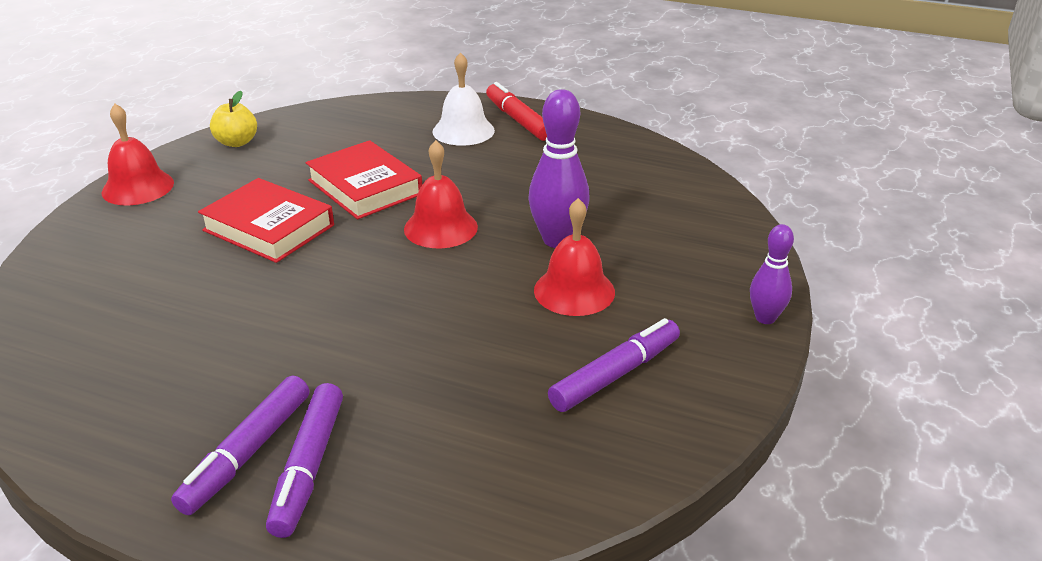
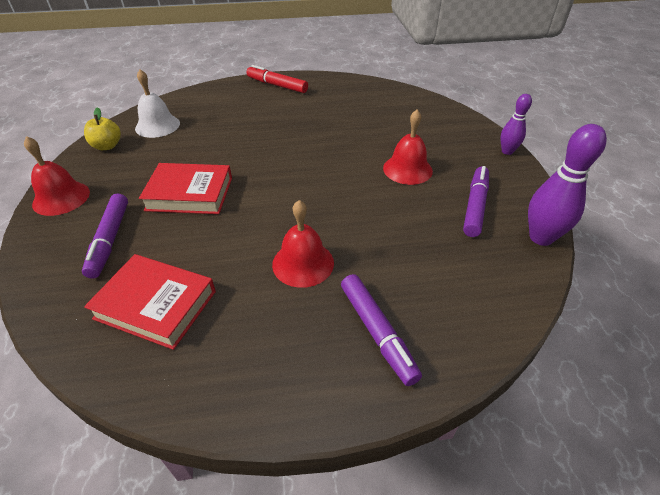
camera: 30 degrees left, 10 degrees up
(247, 453) = (331, 342): purple marker -> purple marker (110, 240)
(365, 187) = (227, 149): red book -> red book (156, 305)
(440, 228) = (298, 158): red bell -> red bell (303, 263)
(463, 131) = (252, 99): white bell -> white bell (157, 126)
(557, 240) = (369, 145): purple bowling pin -> purple bowling pin (541, 237)

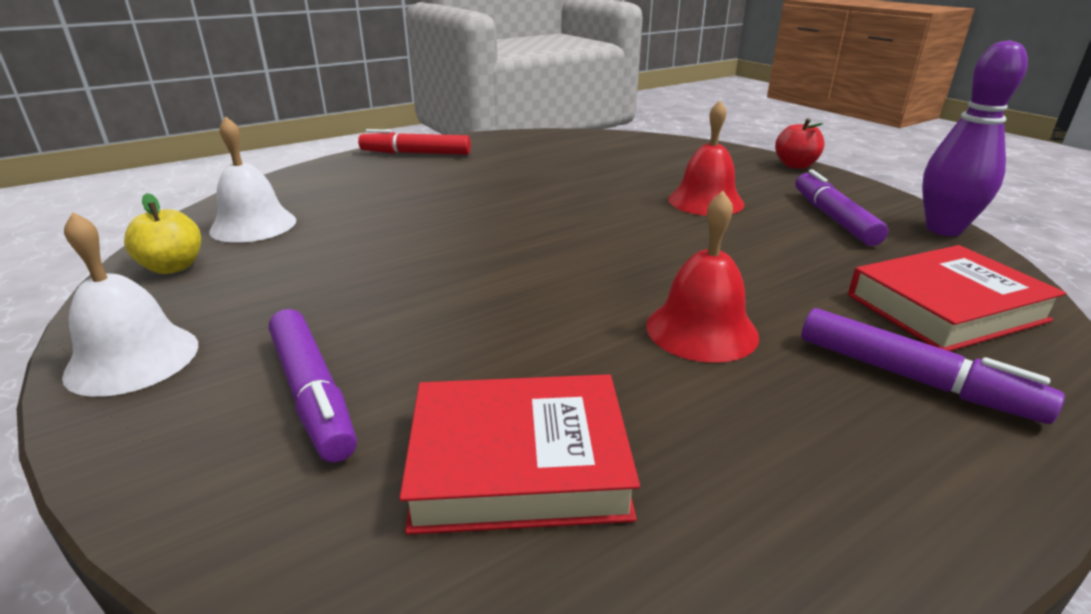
camera: 25 degrees left, 15 degrees down
(61, 198) = (133, 359): red bell -> white bell
(190, 194) = (409, 293): red book -> red book (945, 308)
(507, 151) = (795, 165): purple bowling pin -> red apple

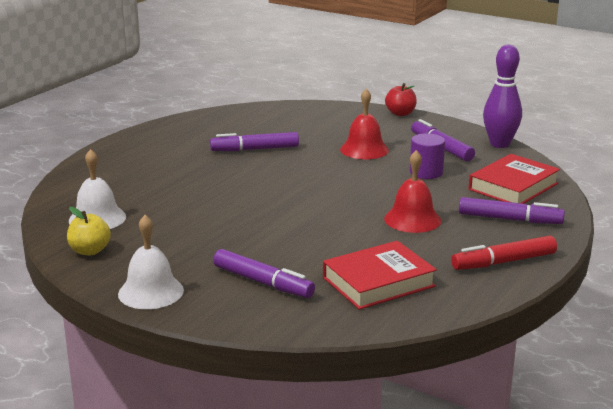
camera: 25 degrees left, 5 degrees down
(416, 153) = (132, 147): red marker -> red marker (503, 262)
(554, 177) = (255, 149): none -> purple marker
(783, 251) = (426, 172): none -> purple cylinder

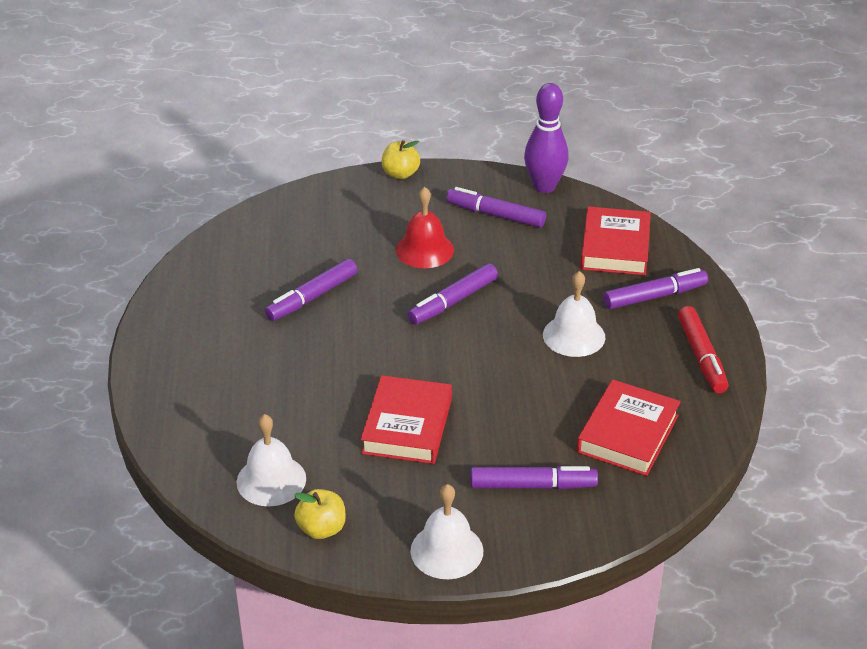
camera: 35 degrees left, 15 degrees up
(222, 224) = (407, 426): none -> red book
(347, 177) = (453, 301): none -> purple marker
(400, 113) = (400, 174): red apple -> yellow apple
(412, 219) = (574, 335): red bell -> white bell
(426, 172) = (519, 260): purple cylinder -> none
(503, 262) = (701, 356): red marker -> red marker turned 45 degrees counterclockwise

